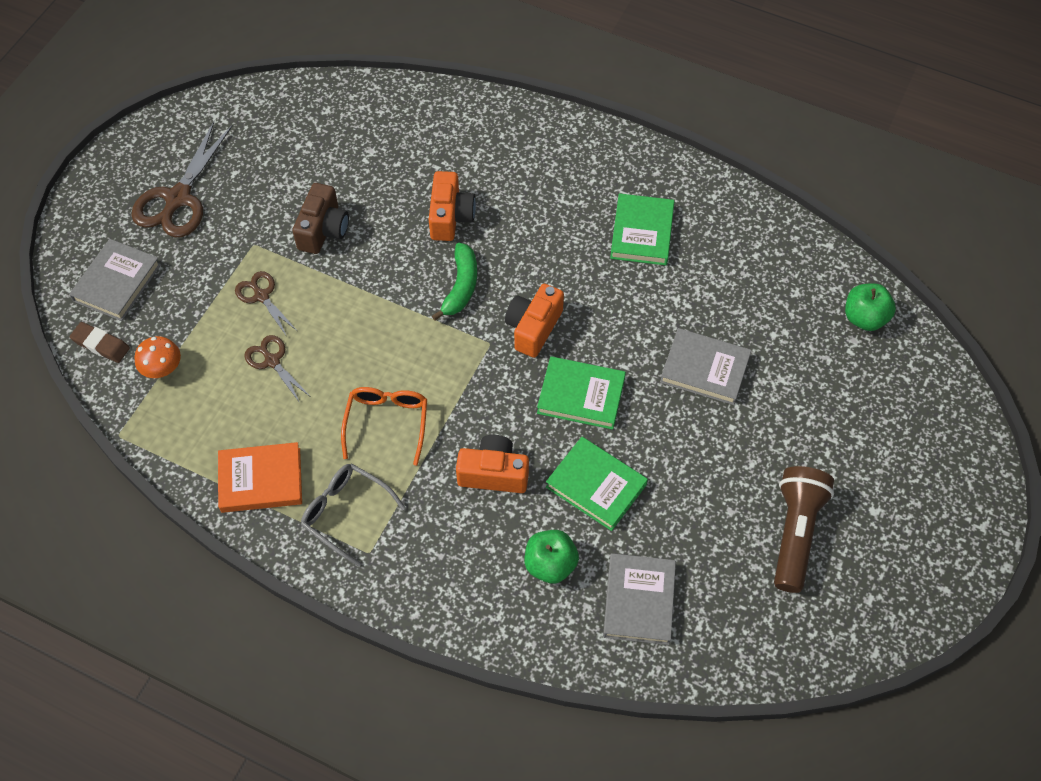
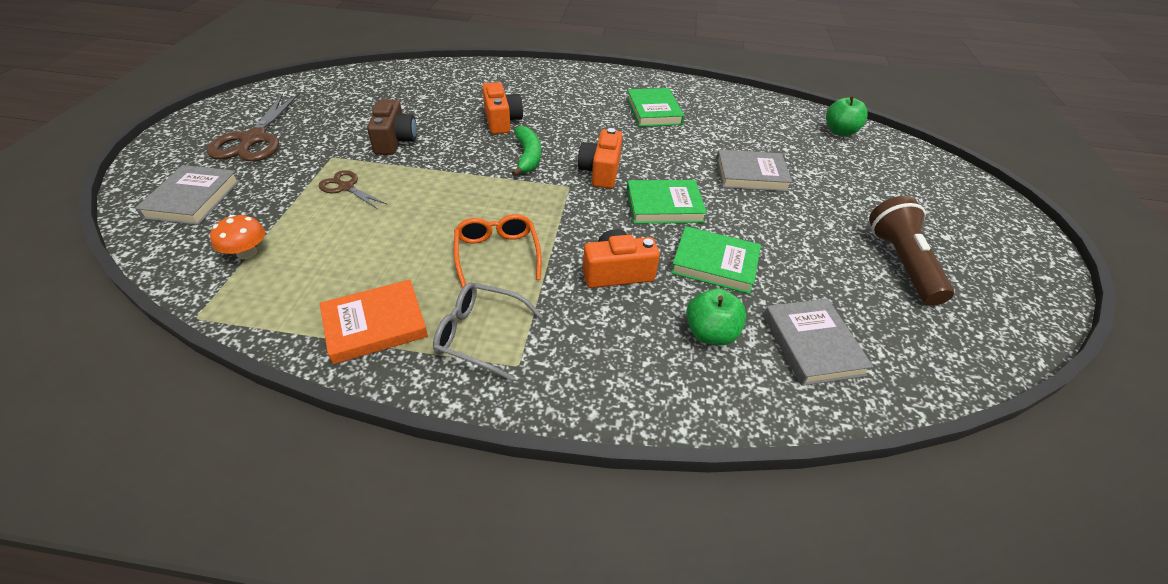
camera: 20 degrees left, 15 degrees down
(101, 344) = (174, 246): brown eraser -> none
(272, 361) = (366, 229): brown scissors -> none

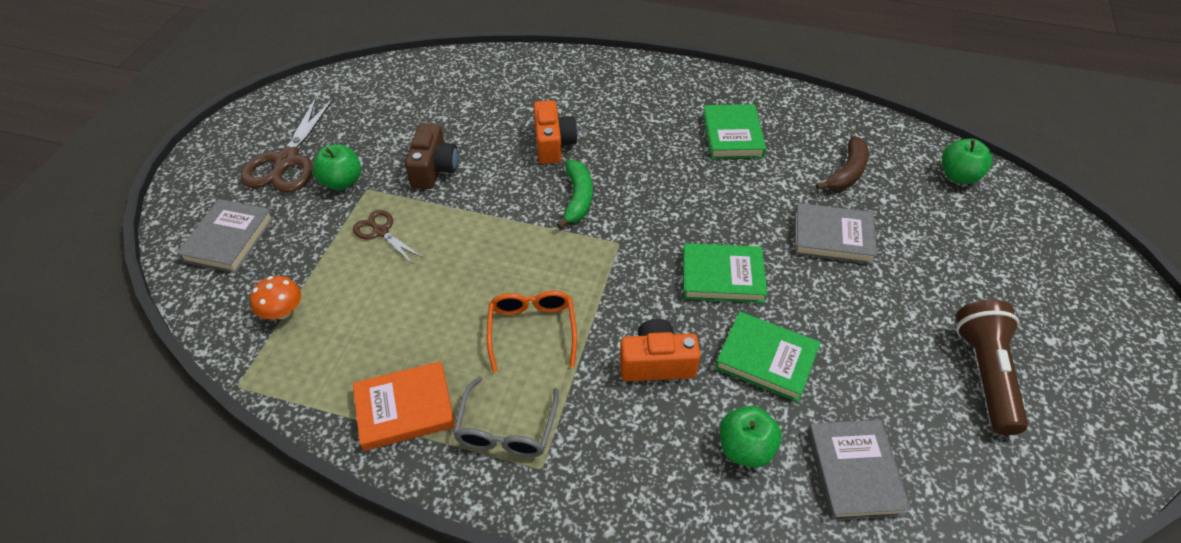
camera: 10 degrees right, 5 degrees up
(308, 152) = (342, 182): none -> green apple
(480, 334) = (506, 429): grey glasses -> grey glasses turned 105 degrees counterclockwise
(600, 172) = (657, 224): orange camera -> none
(752, 132) = (847, 172): none -> brown banana

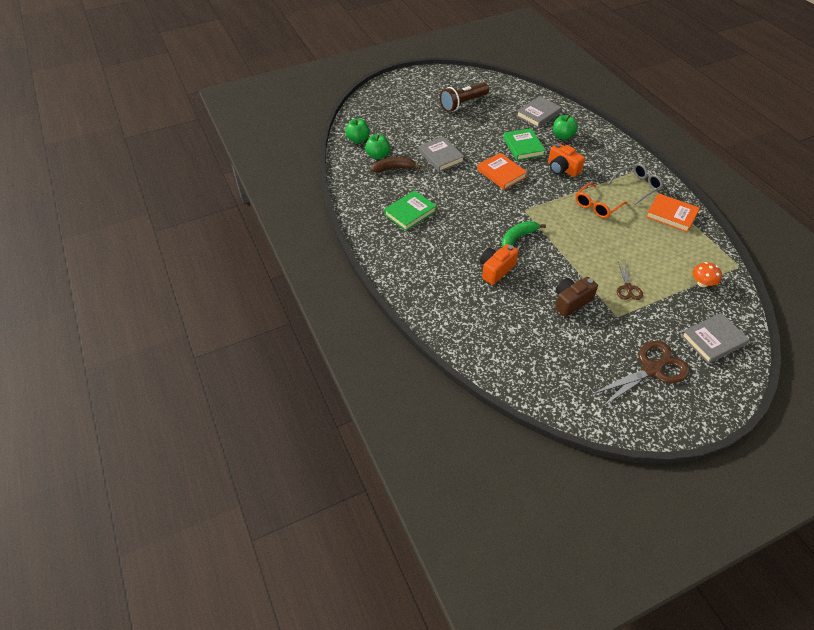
camera: 130 degrees left, 0 degrees up
(342, 182) = (628, 331): green apple -> green apple (378, 155)
(722, 276) = (501, 173): green book -> orange book

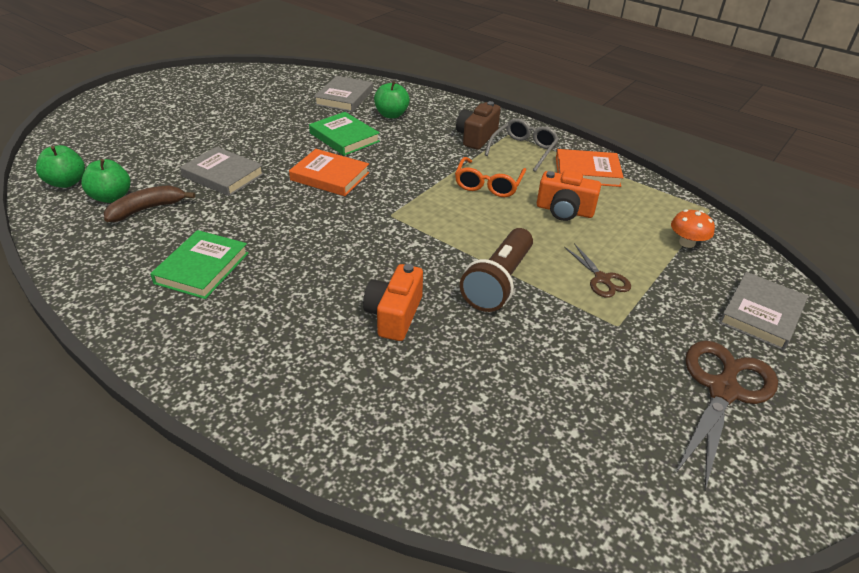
camera: 30 degrees left, 10 degrees down
(463, 104) = (230, 105): brown flashlight -> brown flashlight (498, 282)
(518, 237) = (402, 255): green banana -> none
(562, 169) = (414, 152): orange camera -> orange camera (564, 211)
(571, 301) = (539, 326): brown camera -> brown camera (476, 137)

